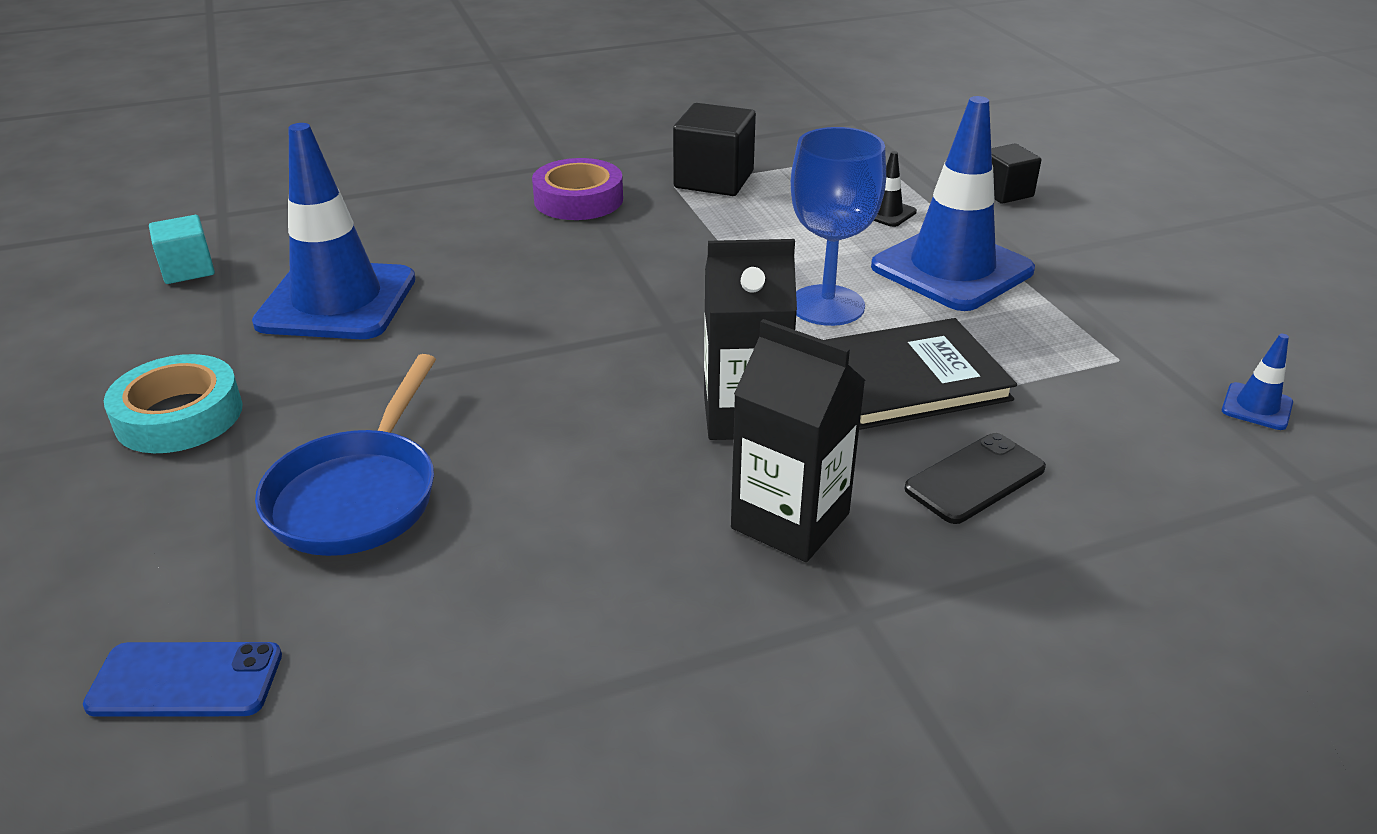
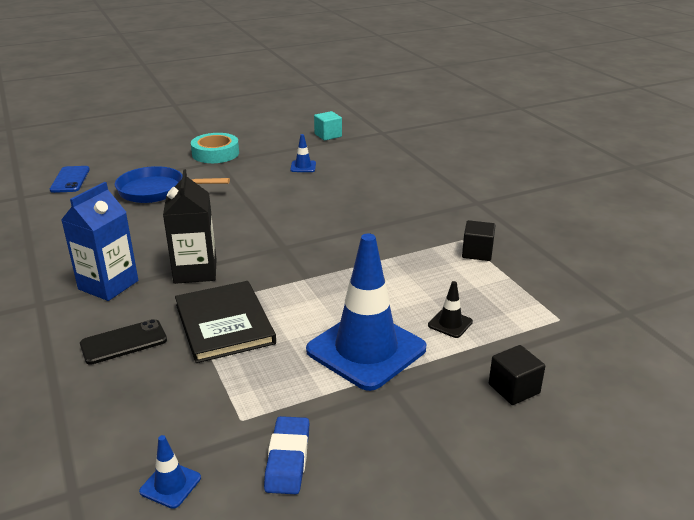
camera: 85 degrees right, 5 degrees down
(337, 301) = (303, 167): blue traffic cone -> blue traffic cone, size x0.40
(578, 199) = (429, 211): purple tape -> none
(714, 180) = (477, 252): black cube -> black cube, size x0.62
(790, 521) = (108, 285): black carton -> blue carton
(827, 305) = (309, 296): blue goblet -> none
(975, 479) = (123, 342): black phone -> black phone turned 75 degrees counterclockwise
(1174, 326) = (288, 459): none -> blue eraser

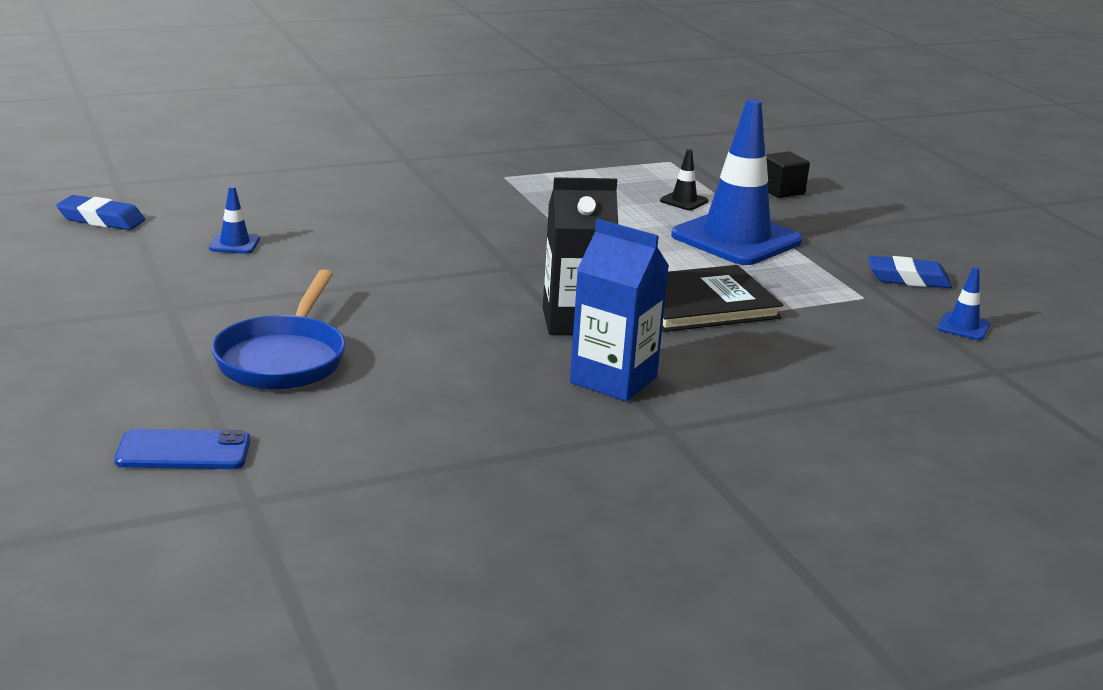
camera: 90 degrees left, 5 degrees down
(123, 342) = (750, 361): black phone -> none
(215, 153) = (127, 310): turquoise tape -> none
(328, 135) = (101, 219): turquoise cube -> blue eraser
(477, 252) = (538, 174): black cube -> none

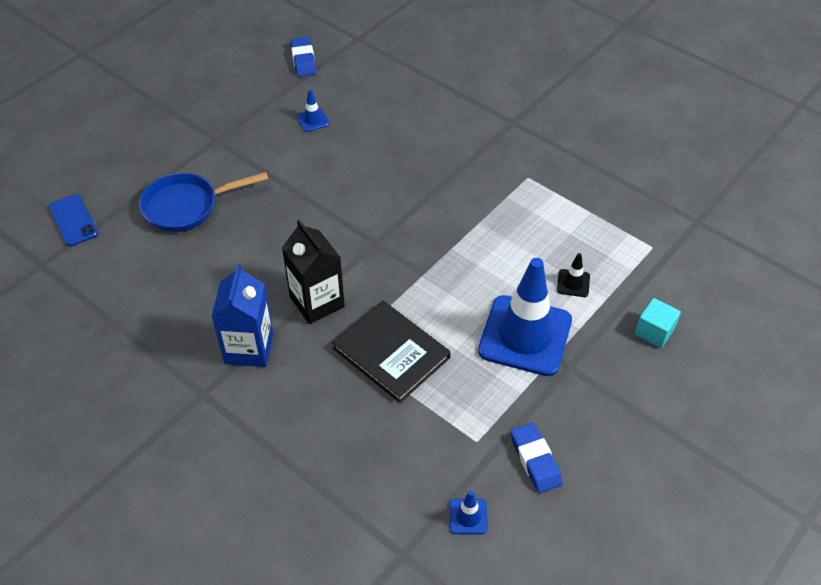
camera: 65 degrees right, 25 degrees up
(781, 191) = (654, 332): black cube -> turquoise cube

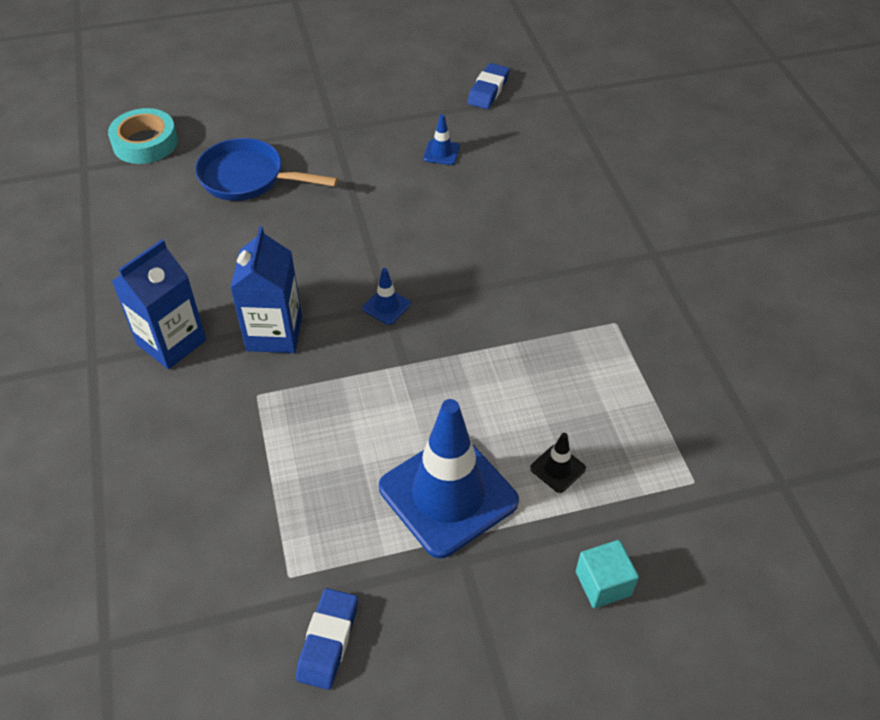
camera: 35 degrees right, 0 degrees up
(73, 220) = (145, 142): blue phone -> turquoise tape
(317, 302) = (274, 333): black carton -> blue carton
(391, 353) = (294, 427): black book -> none
(468, 516) = (202, 653): blue traffic cone -> blue traffic cone (386, 306)

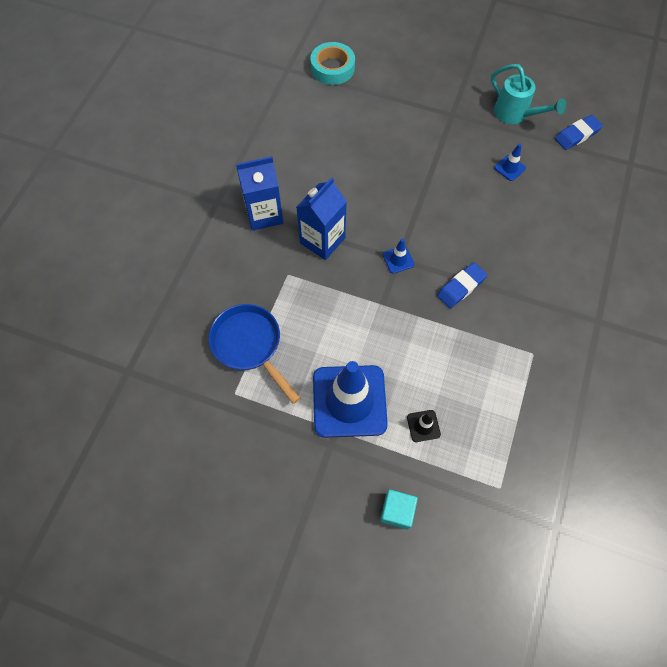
camera: 35 degrees right, 15 degrees up
(248, 178) = (376, 125): blue pan -> blue pan (250, 345)
(328, 641) = (230, 442): blue eraser -> blue eraser (461, 287)
(406, 99) = (515, 114): none -> turquoise watering can

